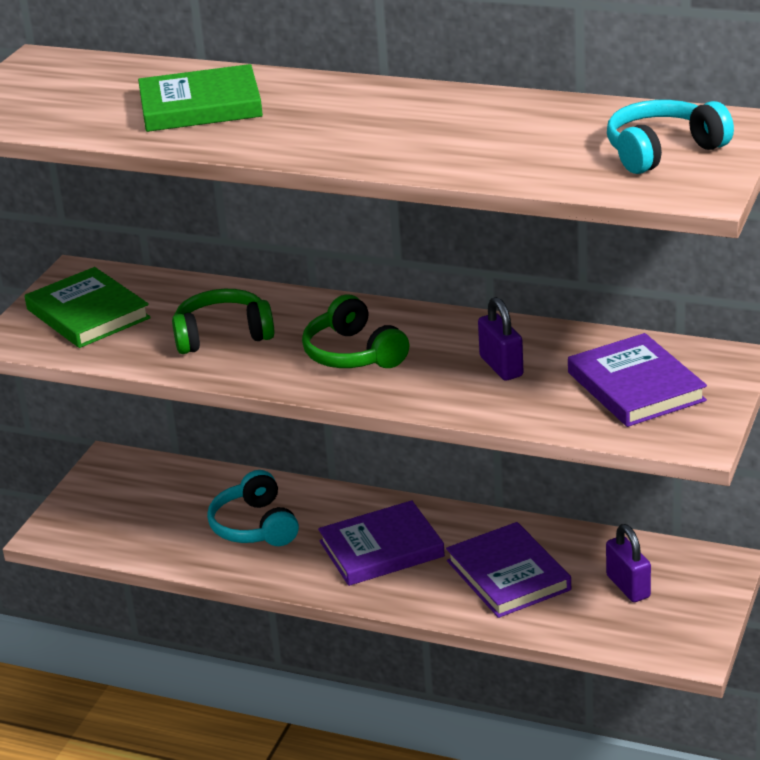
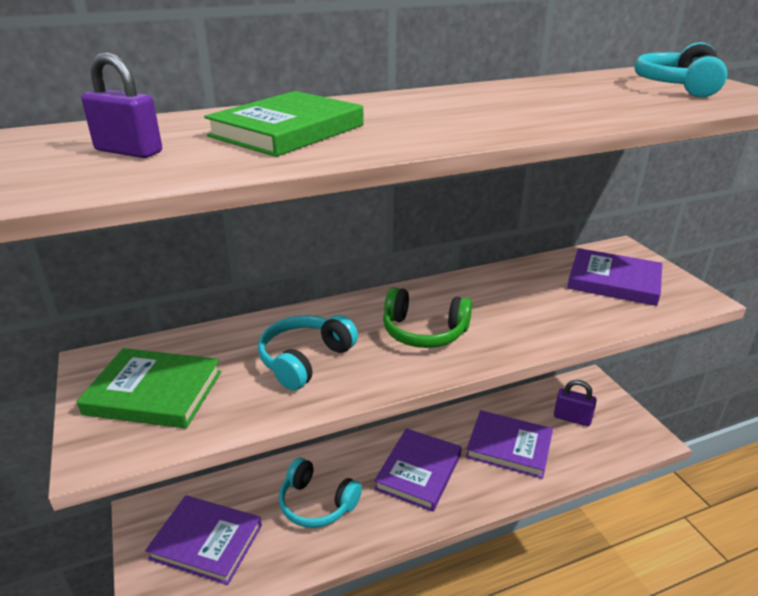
camera: 45 degrees left, 0 degrees up
(134, 508) = (206, 542): none -> purple book
(222, 335) = (305, 360): green headphones -> turquoise headphones
(501, 366) = (526, 300): purple padlock -> purple padlock (128, 151)

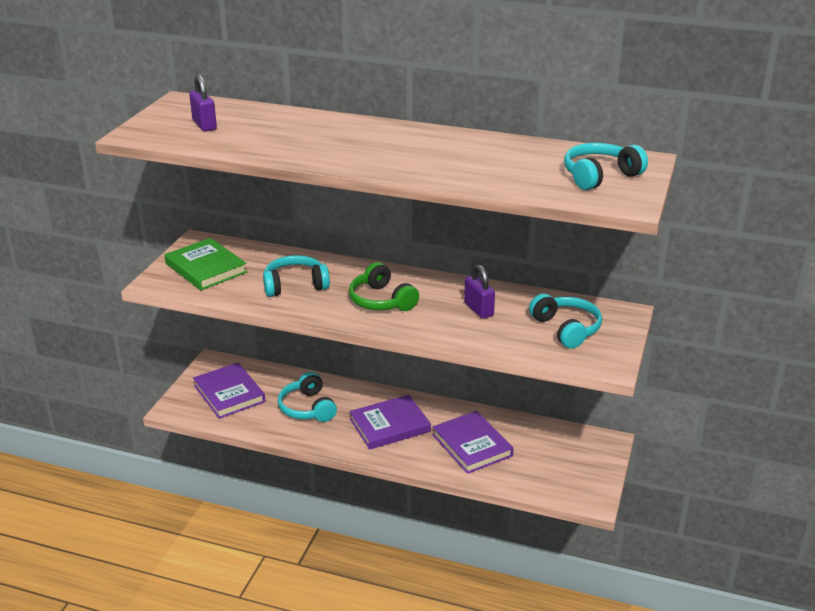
camera: 40 degrees right, 0 degrees up
(287, 131) = (290, 134): green book -> none
(572, 418) = (549, 455): purple padlock -> purple padlock (478, 309)
(613, 281) = (566, 329): purple book -> turquoise headphones

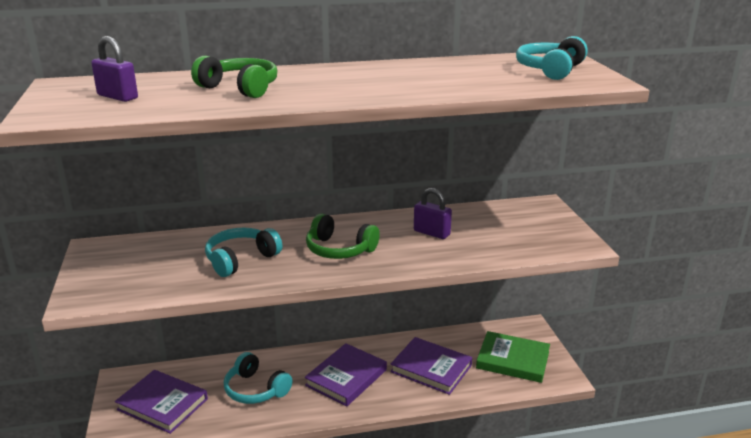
camera: 30 degrees left, 5 degrees down
(206, 268) = (127, 269): green book -> green book (513, 360)
(301, 136) = (240, 88): none -> green headphones
(566, 329) = (517, 228): turquoise headphones -> none

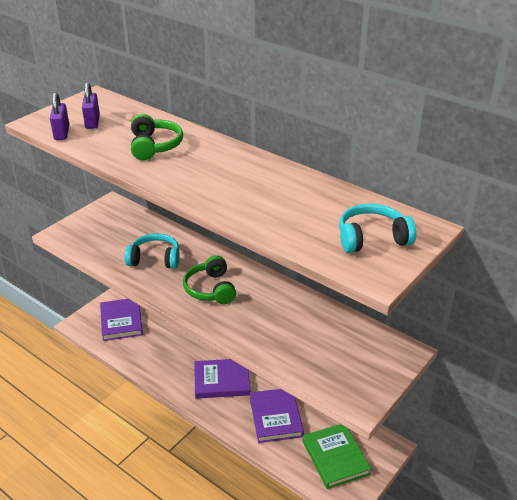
camera: 50 degrees right, 10 degrees up
(255, 389) = (169, 348): turquoise headphones -> none
(431, 233) = (282, 316): purple padlock -> purple padlock (62, 133)

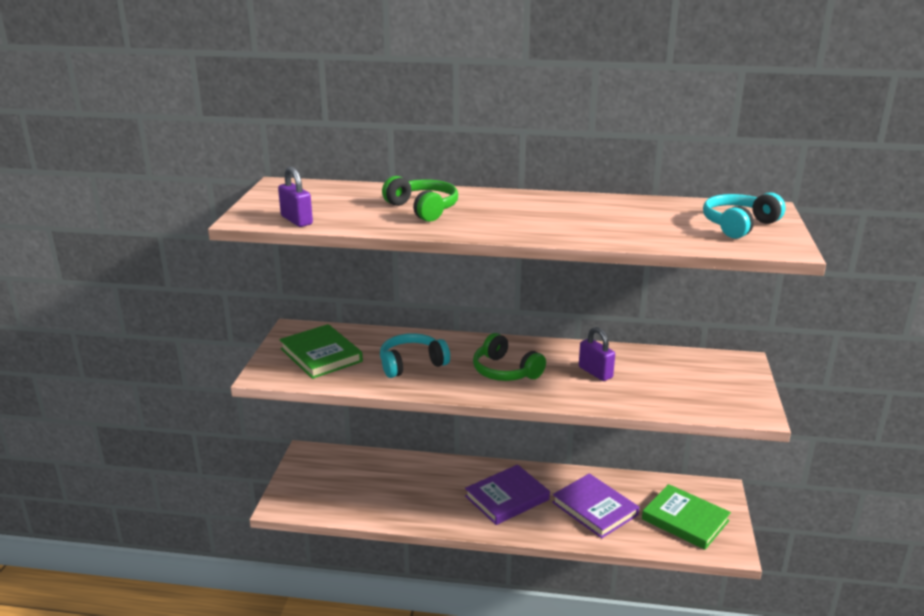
camera: 30 degrees left, 10 degrees down
(92, 122) = (317, 205): purple padlock -> purple padlock (595, 372)
(106, 230) = (321, 355): none -> green book
(121, 321) = (333, 483): purple book -> none

